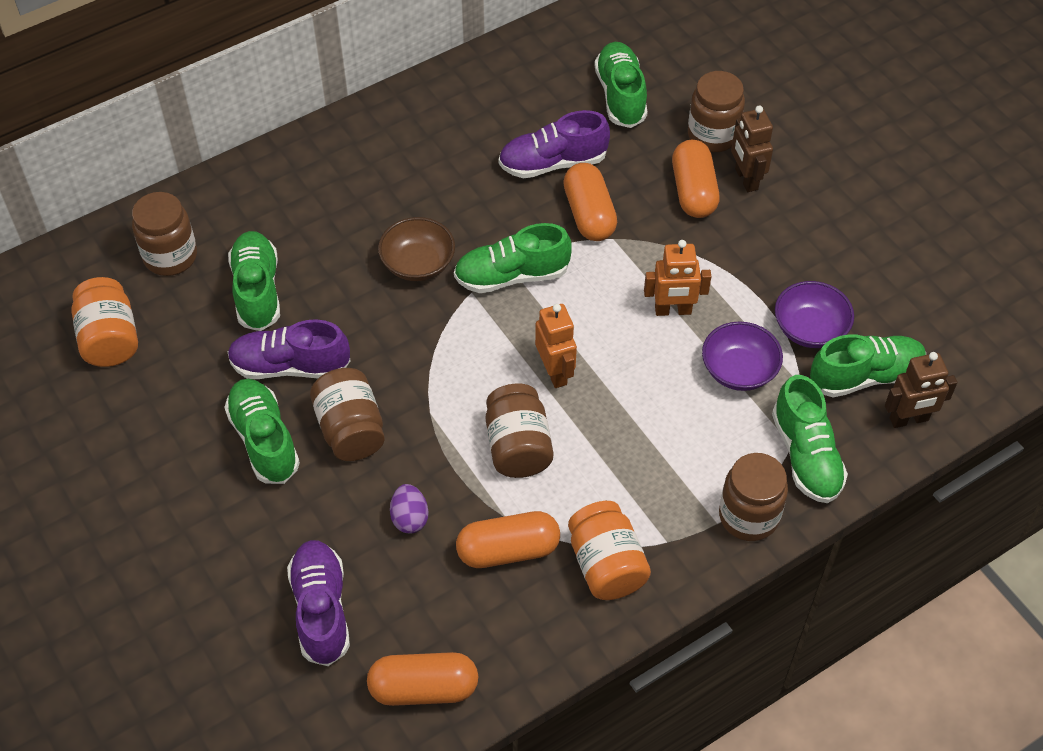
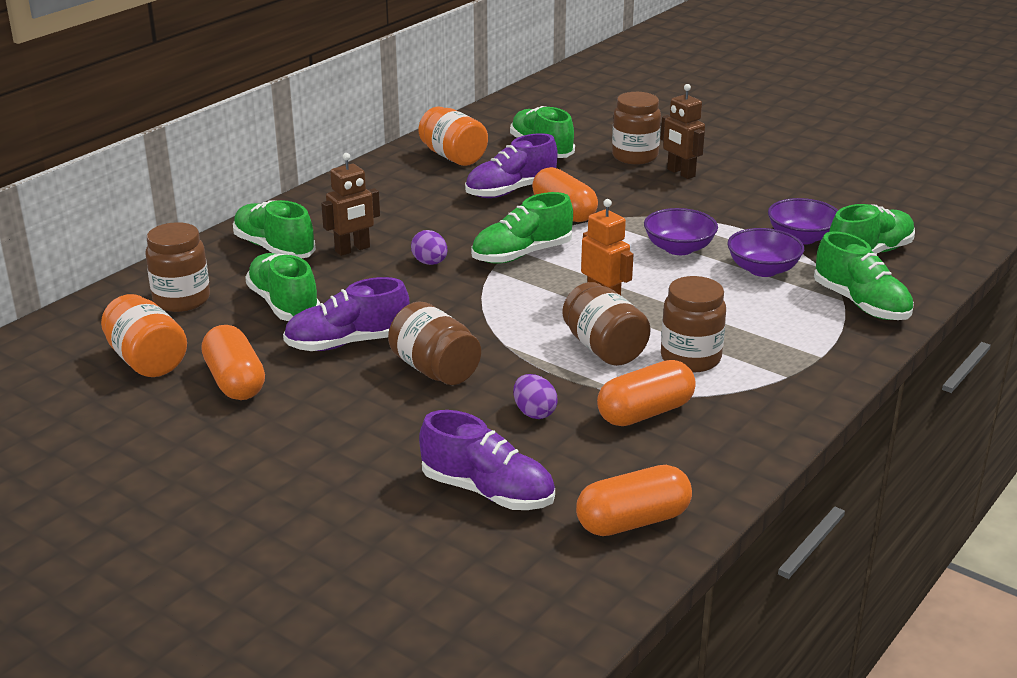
camera: 20 degrees left, 25 degrees down
(264, 440) = (351, 393): green shoe -> green shoe (274, 248)
(321, 609) = (488, 491): purple shoe -> purple shoe turned 150 degrees clockwise
(418, 264) = (430, 263): brown bowl -> purple egg
(606, 565) = (744, 402): orange jar -> orange jar (453, 157)
(673, 310) = (679, 248): orange robot -> purple bowl
(693, 191) = (643, 186): orange capsule -> orange capsule (235, 381)
(748, 516) = (844, 347): brown jar -> brown jar (690, 358)
(909, 419) = (926, 269): brown robot -> brown robot (352, 249)

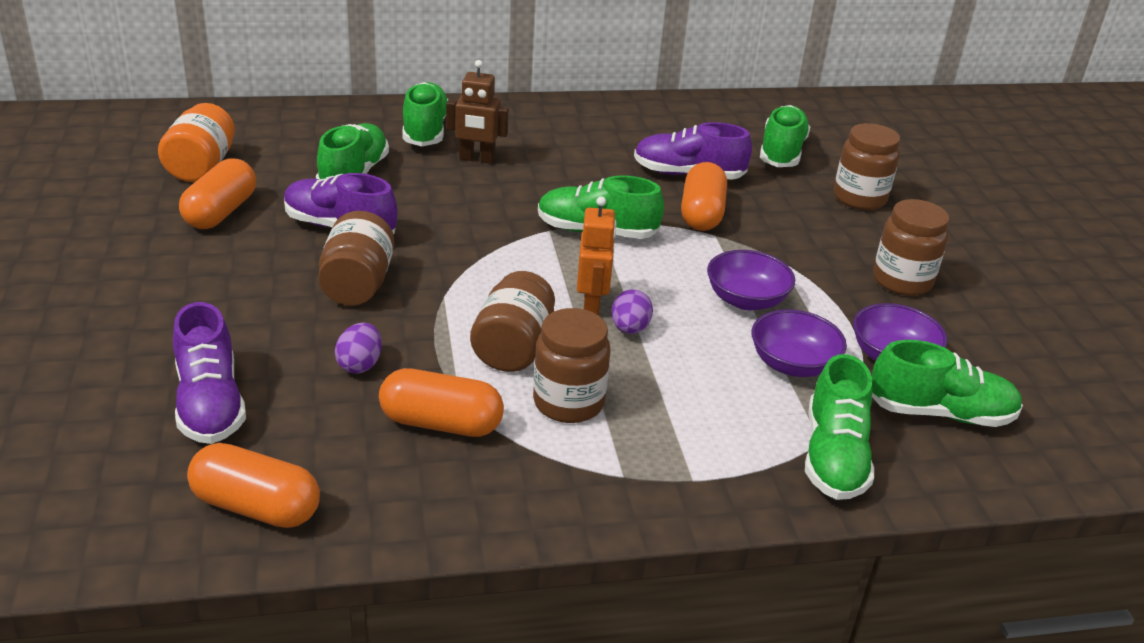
camera: 40 degrees right, 5 degrees up
(182, 300) = (299, 136): brown jar -> brown jar (902, 281)
(430, 263) = (512, 199): purple egg -> purple egg (629, 329)
(453, 157) = (692, 124): orange jar -> none
(680, 173) = (878, 234): brown robot -> none

